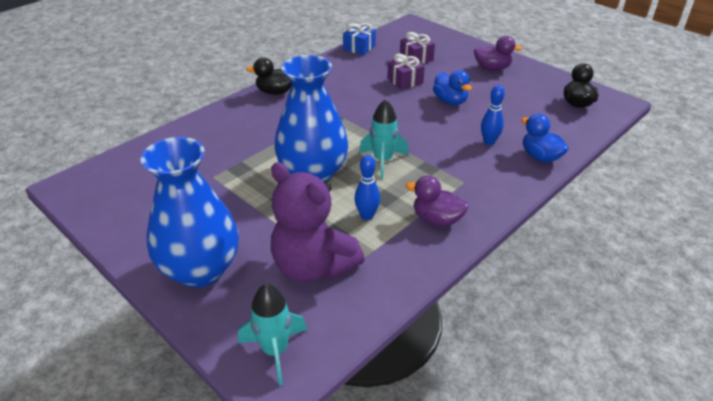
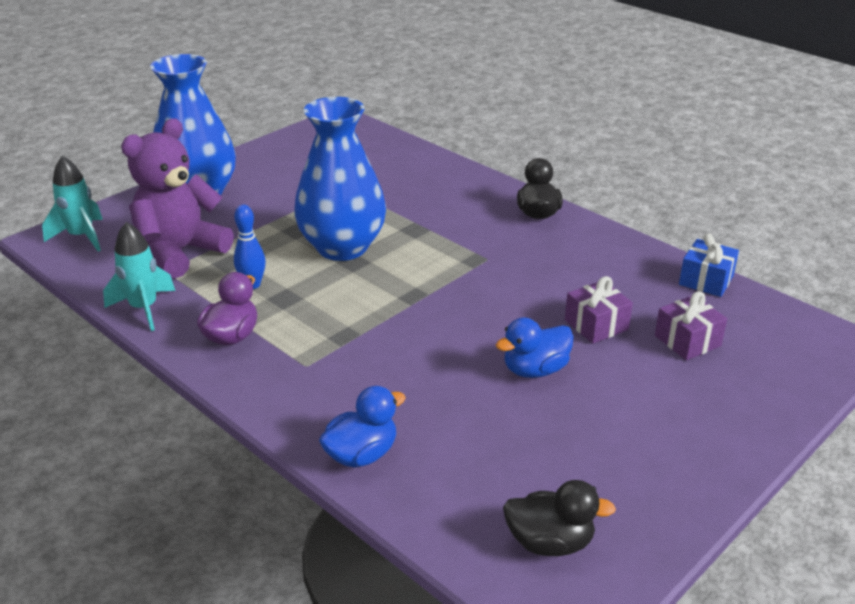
camera: 90 degrees right, 5 degrees down
(383, 161) = (364, 298): turquoise rocket -> turquoise rocket (144, 308)
(489, 142) = (407, 401): blue bowling pin -> none
(492, 68) = (675, 435): purple duck -> none

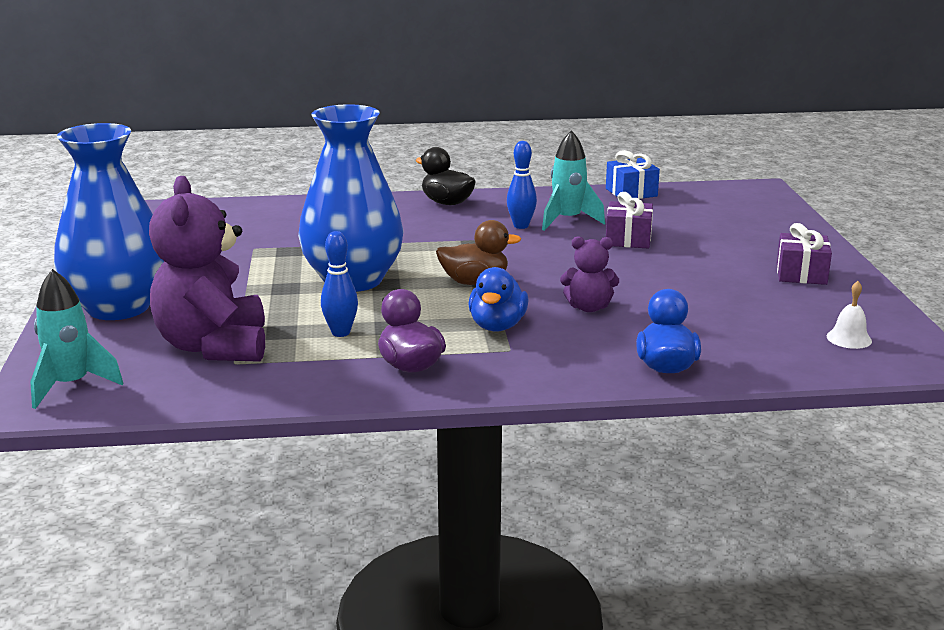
camera: 50 degrees left, 10 degrees down
(144, 308) = (285, 391): turquoise rocket -> turquoise rocket (568, 220)
(405, 295) = (474, 282): none -> brown duck
(427, 367) = (588, 307): none -> purple teddy bear
(535, 370) = (651, 275): blue duck -> blue duck (497, 326)
(543, 264) = (521, 226): none -> blue bowling pin
(550, 542) = (849, 338): black duck -> white bell
(687, 341) = (691, 223): purple gift -> purple gift (801, 274)

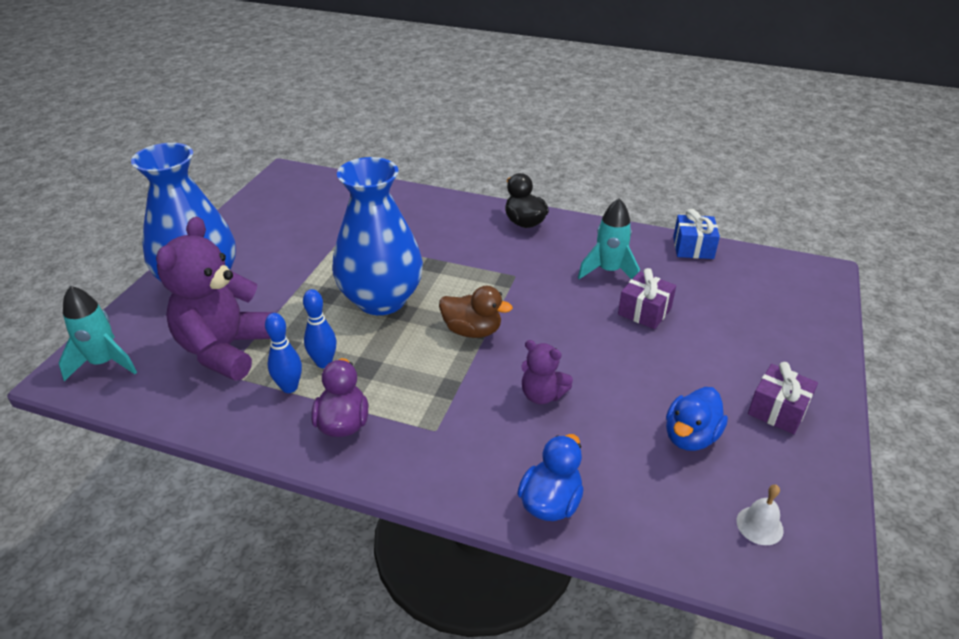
camera: 25 degrees right, 15 degrees up
(497, 326) = (448, 395): blue duck -> blue duck (690, 436)
(521, 226) = (563, 268): blue bowling pin -> blue bowling pin (289, 387)

